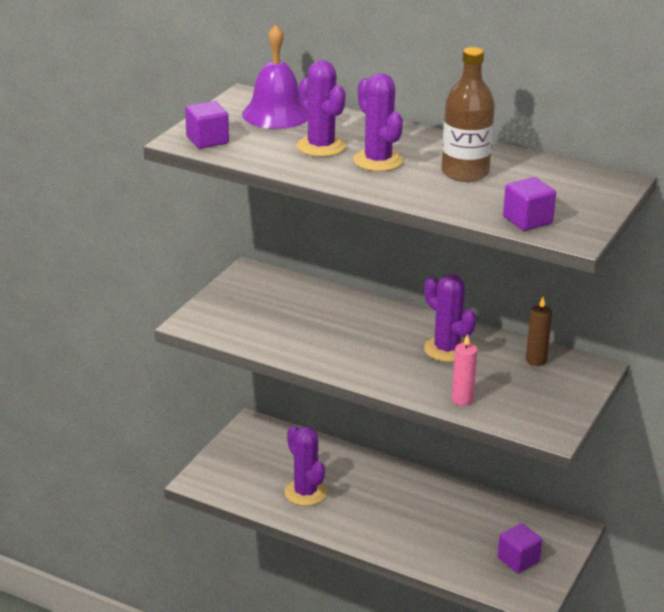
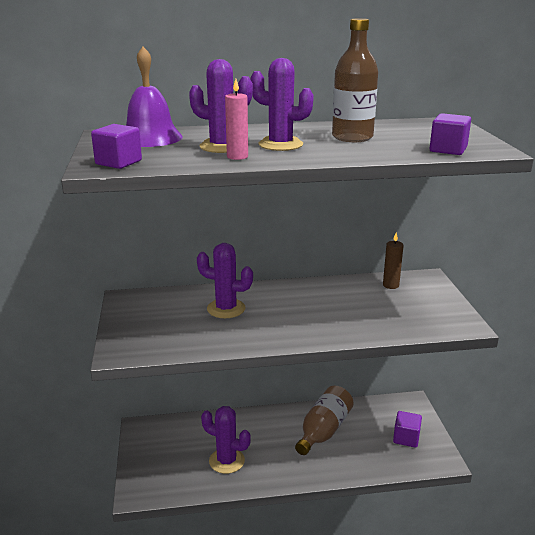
camera: 35 degrees left, 5 degrees down
(434, 511) = (323, 431): none -> brown bottle
(446, 349) = (330, 299): purple cactus -> purple cactus (226, 309)
(462, 400) = (385, 327): pink candle -> pink candle (237, 157)

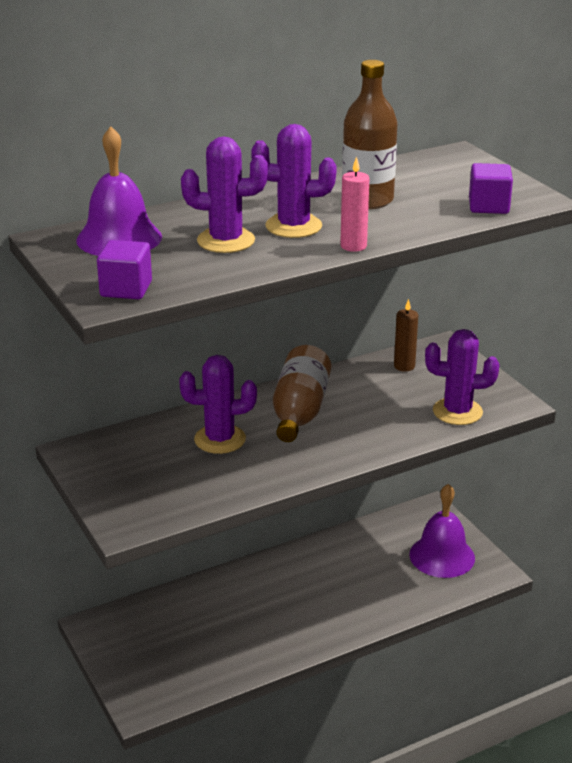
camera: 20 degrees left, 5 degrees up
(226, 461) = (234, 638): purple cactus -> purple cactus (457, 412)
(237, 157) = (260, 256): pink candle -> pink candle (353, 246)
(323, 431) = (338, 571): brown bottle -> brown bottle (299, 412)
(406, 438) = (442, 556): purple cube -> purple bell

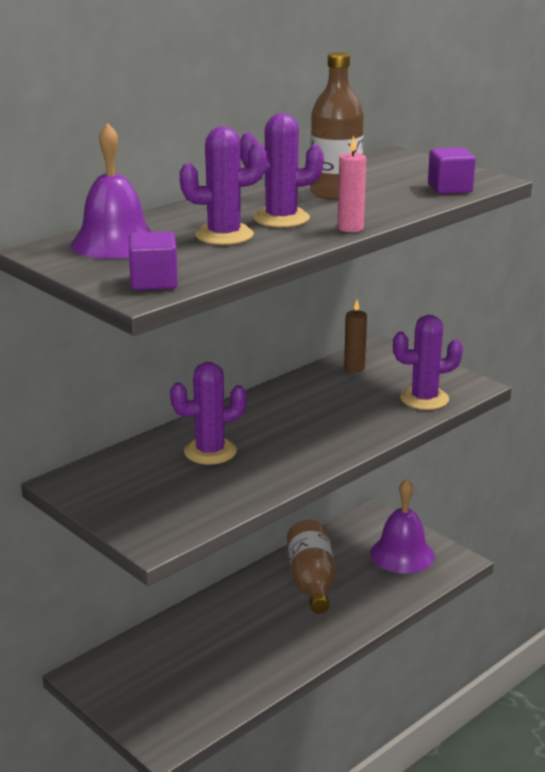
camera: 15 degrees left, 5 degrees down
(299, 412) = (275, 418): brown bottle -> brown bottle (311, 582)

